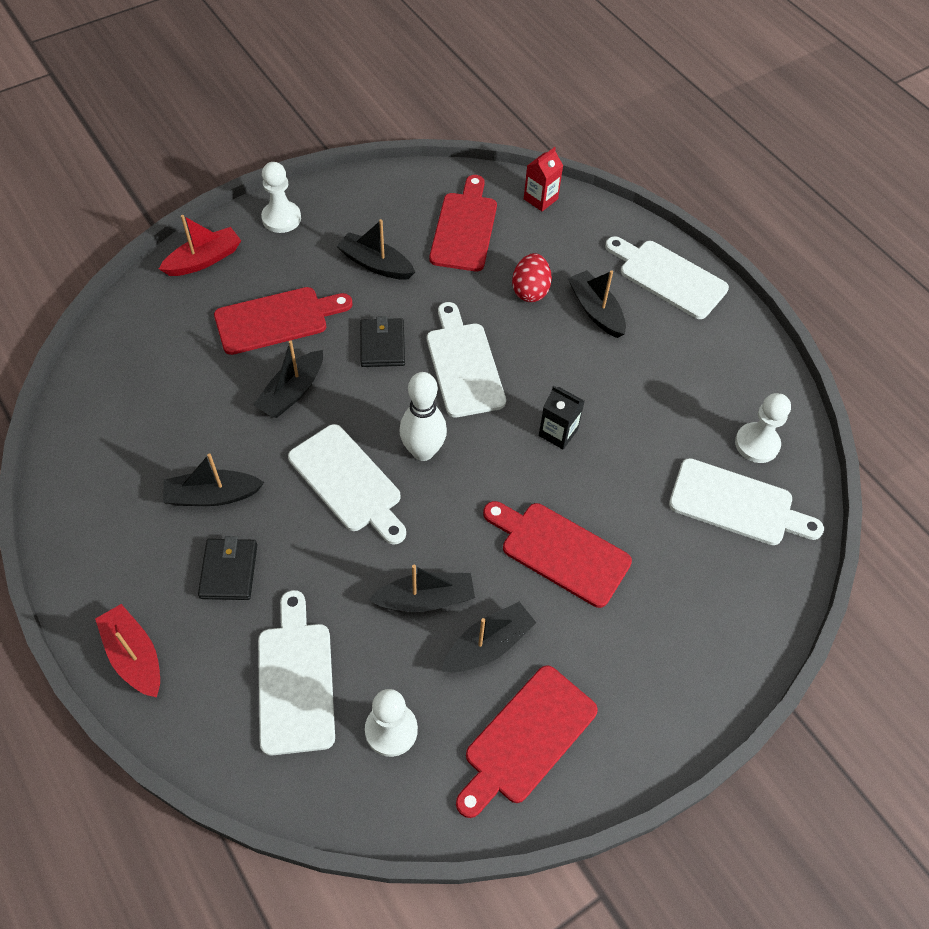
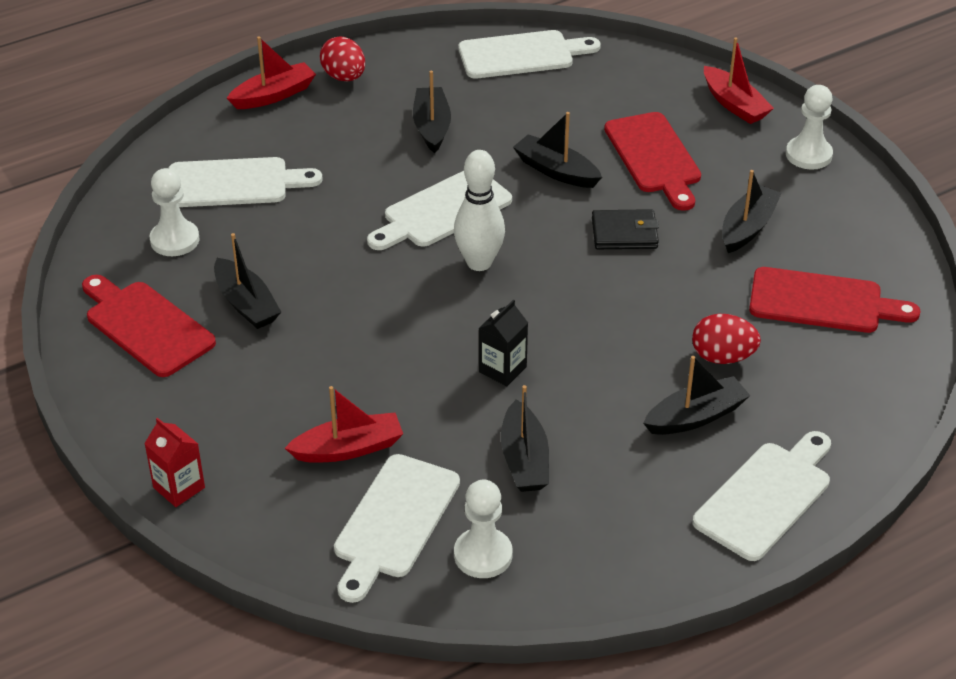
camera: 95 degrees right, 15 degrees down
(110, 584) = (344, 77): none -> red egg
(229, 571) = (349, 141): black wallet -> none
(425, 599) = (303, 262): black boat -> black boat (524, 459)
(463, 365) = (599, 295): white cutting board -> white cutting board (521, 55)
(540, 199) = (893, 375): red carton -> red carton (179, 487)
(560, 551) = (346, 361): red cutting board -> none
(664, 542) = (348, 448): none -> red boat

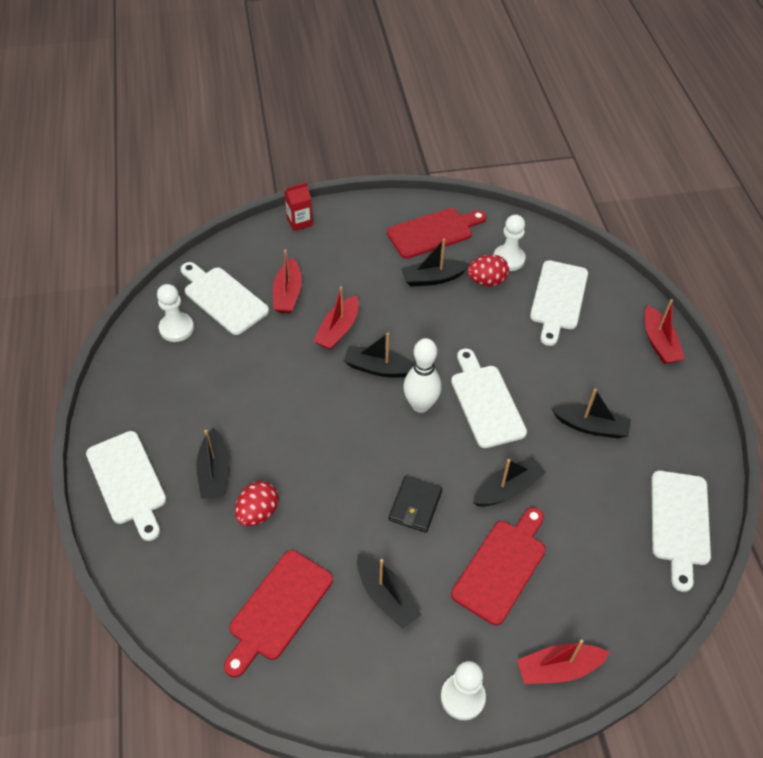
camera: 110 degrees right, 10 degrees up
(344, 77) = (673, 390): red egg -> red egg (486, 281)
(393, 372) = (338, 330): none -> red boat
(502, 369) = (312, 384): black carton -> none
(524, 459) = (232, 369): black boat -> black boat (378, 368)
(654, 157) = (502, 567): red cutting board -> red cutting board turned 120 degrees clockwise

